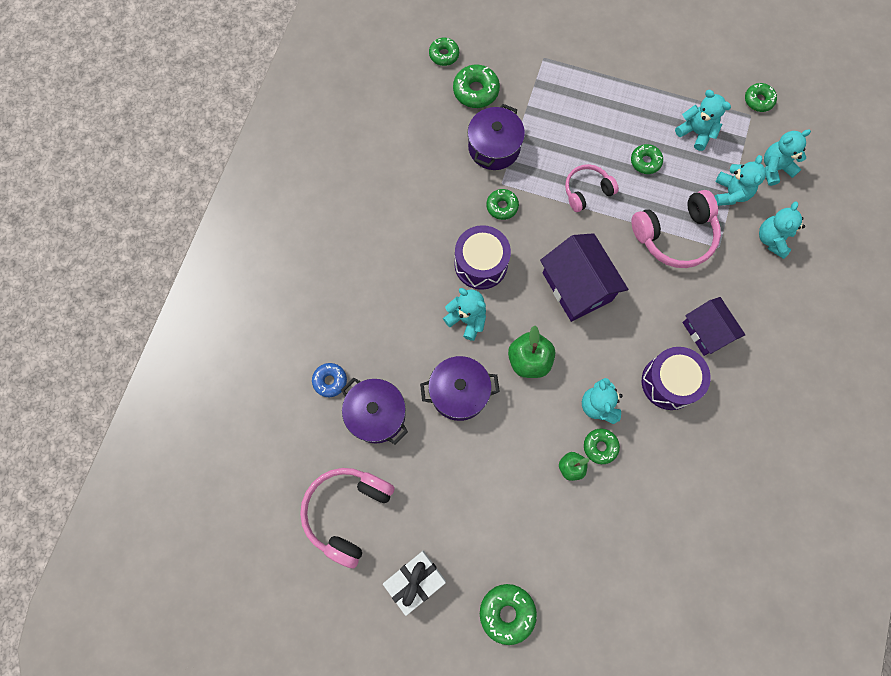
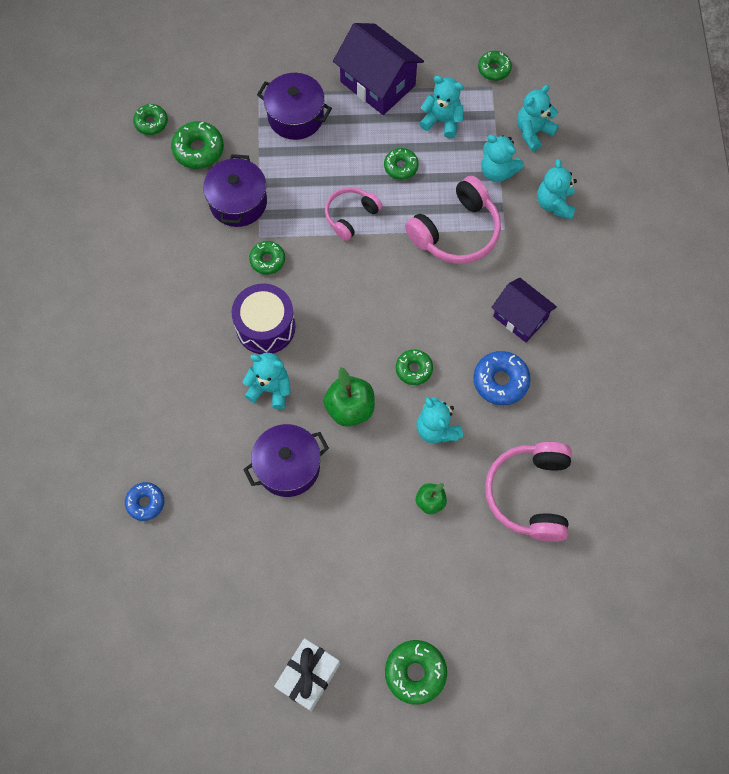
camera: 20 degrees left, 5 degrees down
(347, 512) = (212, 632): pink headphones -> pink headphones (530, 494)
(376, 414) = (208, 520): purple pot -> purple pot (295, 117)
(577, 286) = (374, 316): purple house -> purple house (377, 83)
(600, 447) = (453, 470): green donut -> green donut (414, 369)
(669, 382) = (500, 381): purple drum -> blue donut
(730, 193) = (497, 171): turquoise teddy bear -> turquoise teddy bear turned 135 degrees clockwise

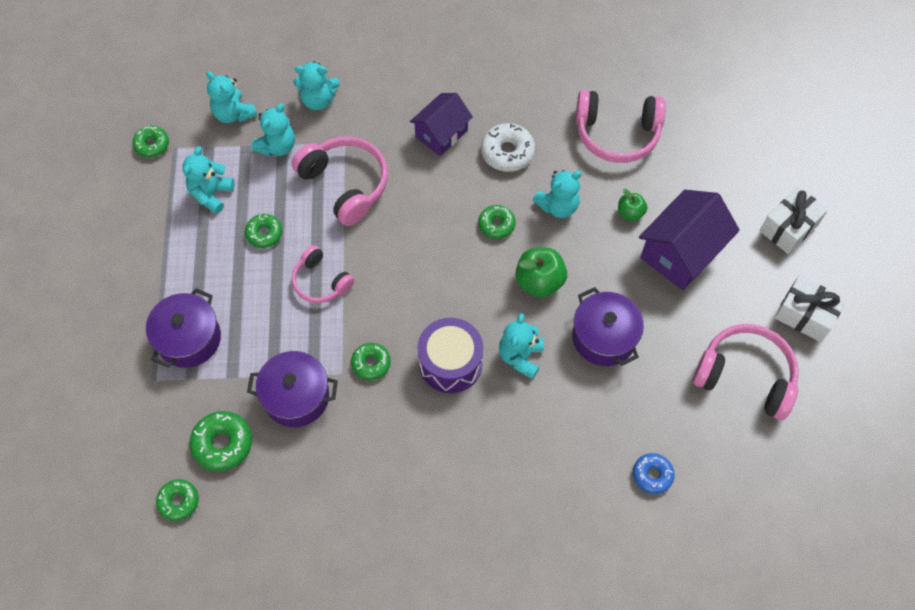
camera: 90 degrees left, 5 degrees down
(241, 603) = (745, 376): none -> pink headphones
(377, 83) = (155, 255): purple house -> purple house (681, 253)
(415, 672) = (788, 228): green donut -> white gift
(500, 381) = (507, 152): blue donut -> white donut

